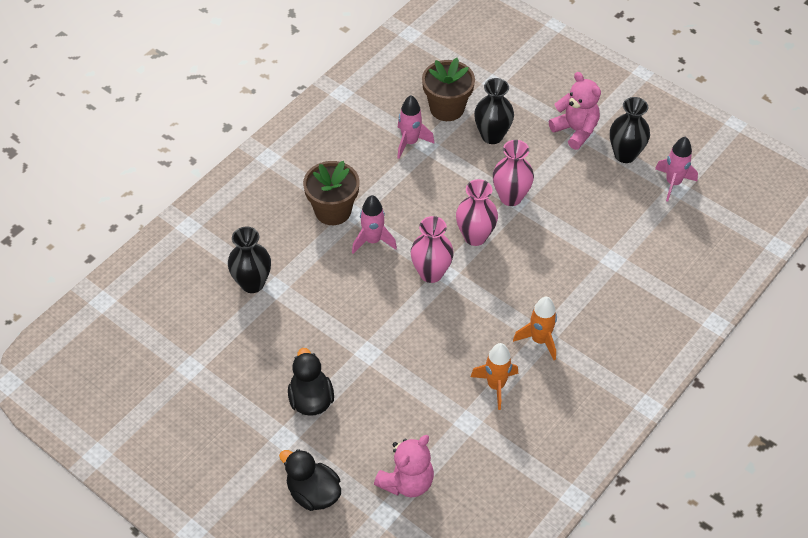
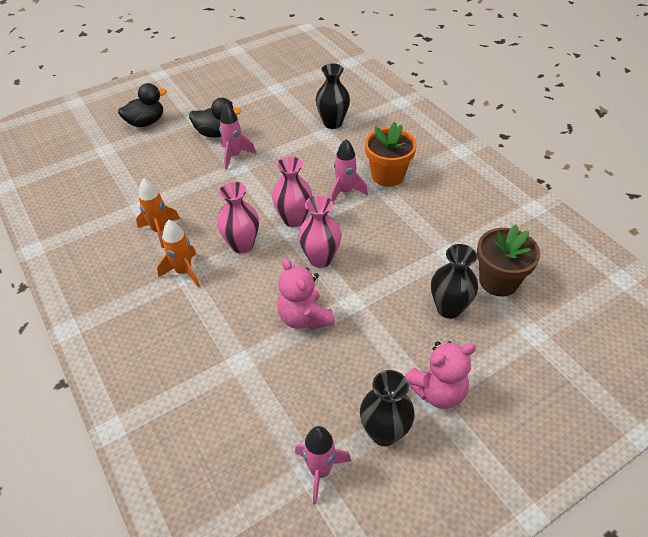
camera: 110 degrees right, 5 degrees down
(333, 211) = (387, 175): brown flower pot -> orange flower pot
(407, 482) = (119, 164): pink teddy bear -> pink teddy bear (304, 318)
(410, 142) = (455, 241): pink rocket -> pink rocket (234, 156)
(510, 197) = (358, 299): pink vase -> pink vase (242, 245)

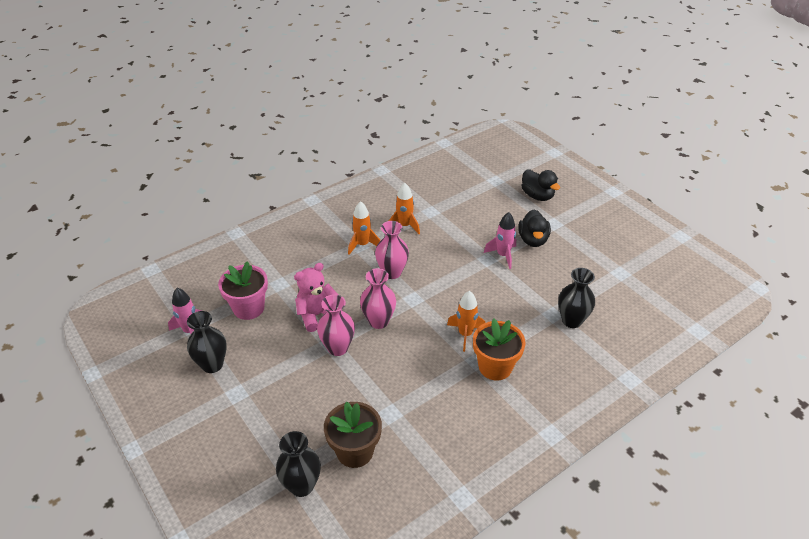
camera: 85 degrees right, 5 degrees down
(282, 397) = (248, 308): none -> pink flower pot
(293, 219) = (424, 301): pink vase -> pink vase (338, 348)
(345, 192) = (465, 334): pink rocket -> orange rocket
(437, 391) = (241, 398): pink teddy bear -> none
(449, 308) = (323, 409): black vase -> black vase (301, 486)

